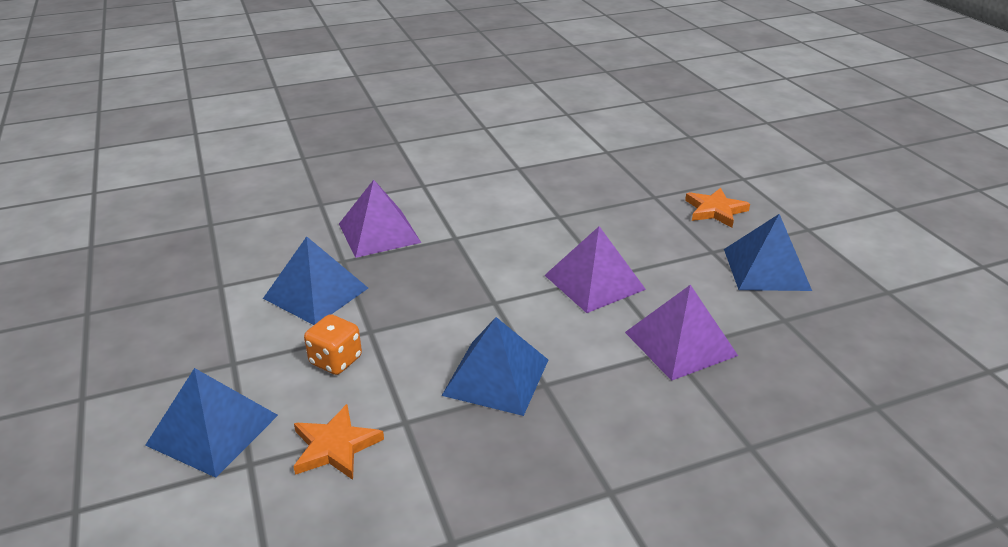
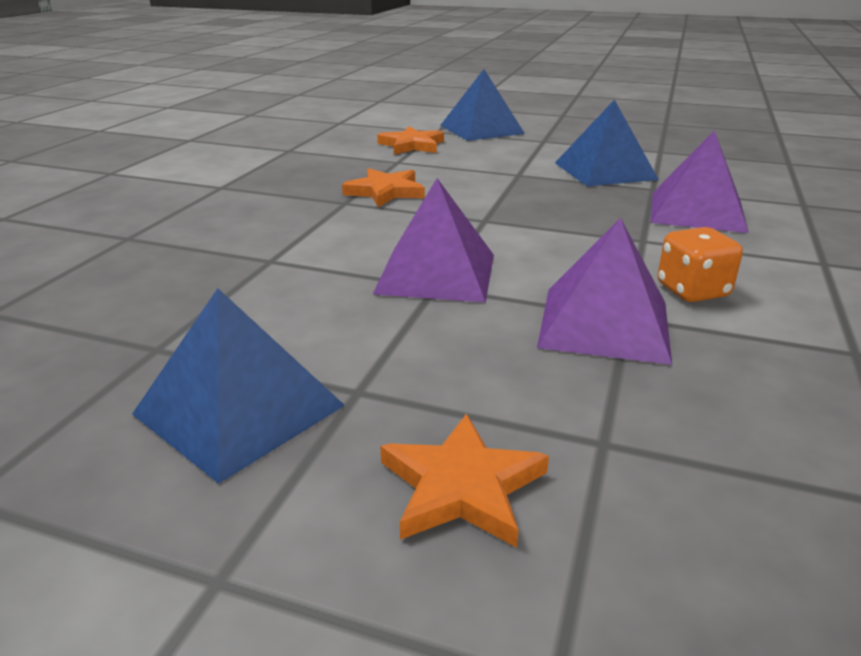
camera: 130 degrees right, 5 degrees down
(335, 360) = (498, 159): orange dice -> orange dice (692, 291)
(496, 377) = (385, 192): blue pyramid -> orange star
(680, 343) = (266, 268): purple pyramid -> purple pyramid (604, 324)

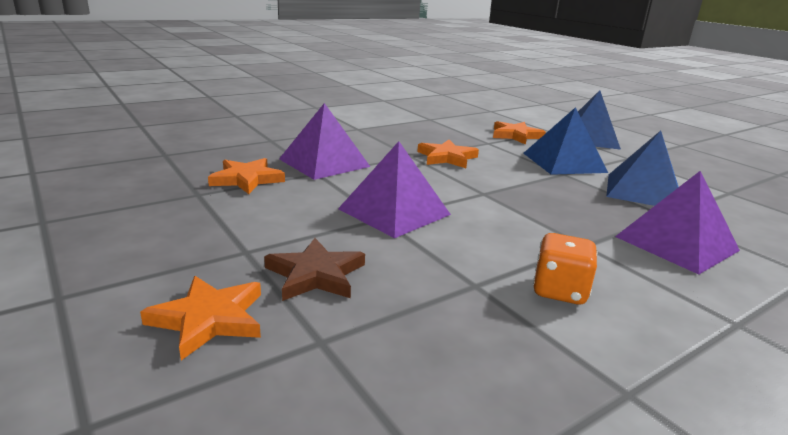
camera: 35 degrees right, 5 degrees down
(192, 302) = (247, 179): none -> orange star
(239, 409) = (182, 235): blue pyramid -> blue pyramid (564, 162)
(480, 378) = (315, 274): none -> brown star
(604, 324) = (449, 281): purple pyramid -> purple pyramid (324, 162)

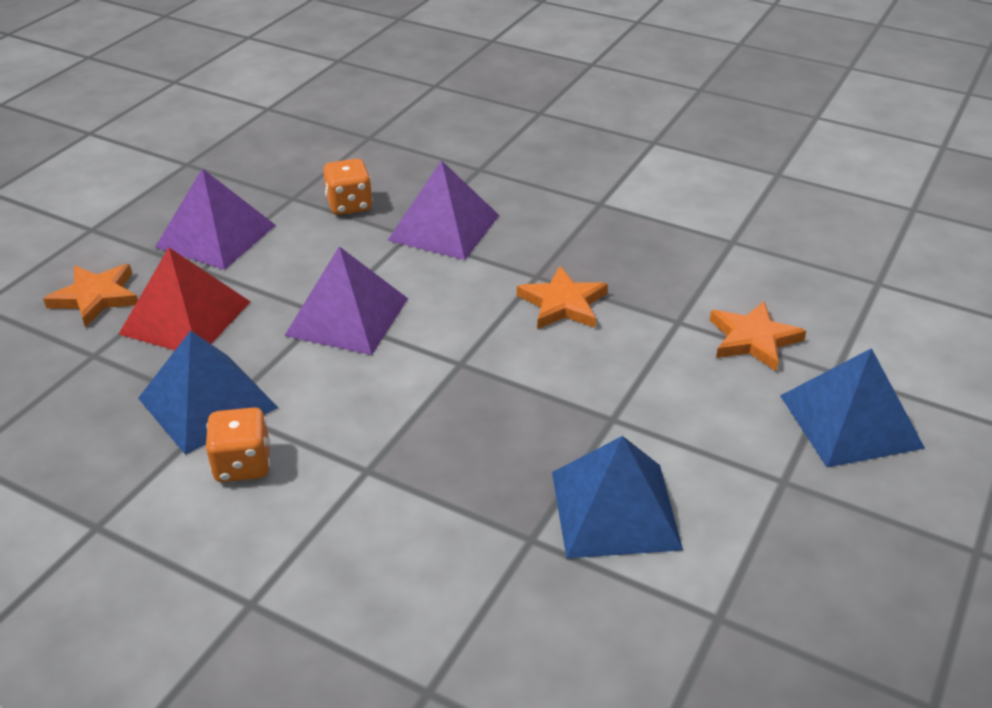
camera: 65 degrees right, 15 degrees up
(247, 179) = (349, 205): orange star -> orange dice
(315, 274) = (185, 317): brown star -> red pyramid
(564, 162) = (667, 411): blue pyramid -> blue pyramid (207, 403)
(676, 243) = (433, 551): purple pyramid -> purple pyramid (215, 236)

